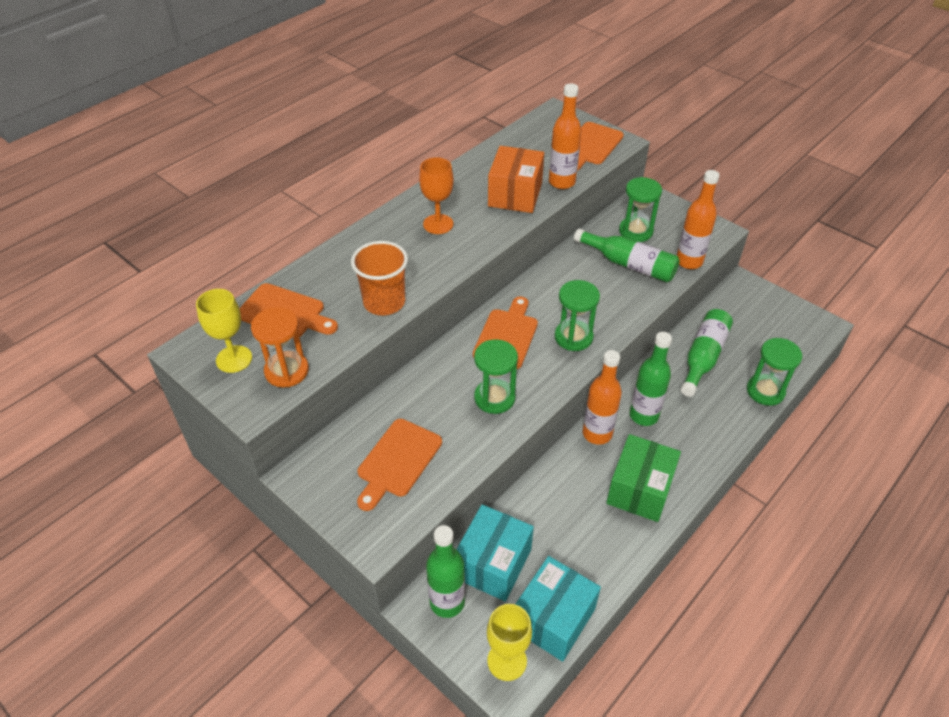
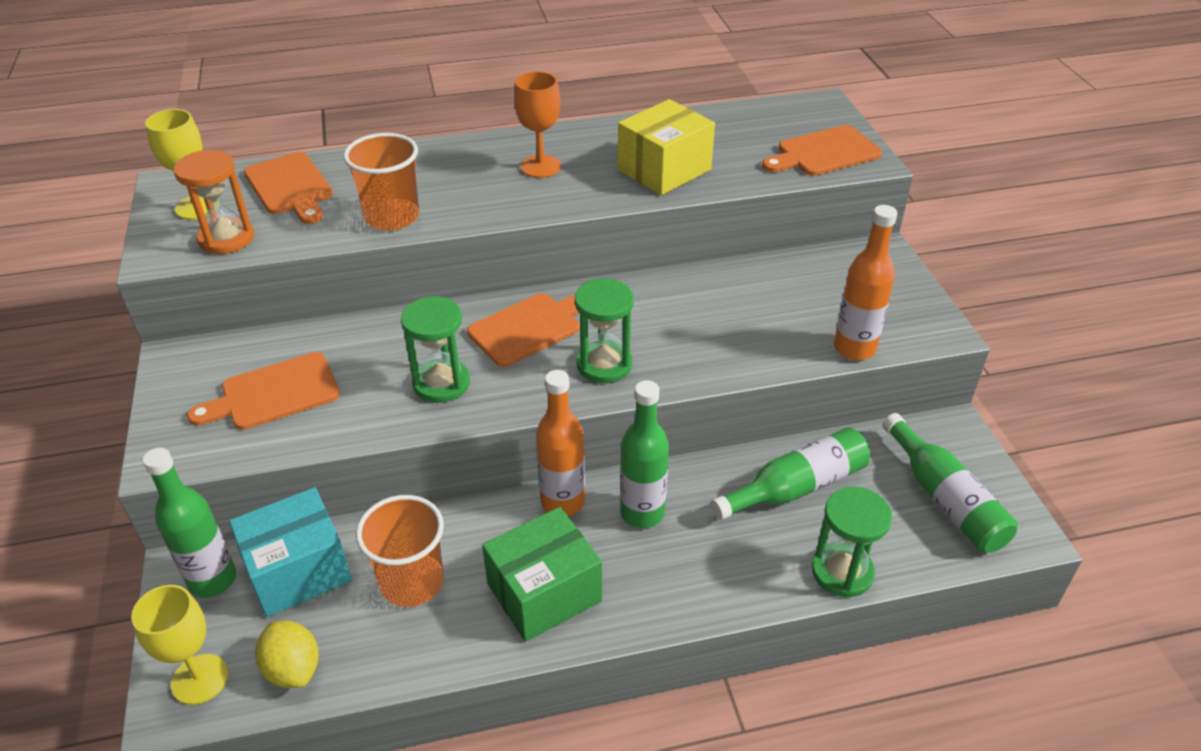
camera: 35 degrees right, 5 degrees down
(515, 194) = (664, 170): orange box -> yellow box
(553, 618) = (293, 669): turquoise box -> yellow lemon
(562, 182) = (737, 177): orange bottle -> none
(565, 528) = (412, 582): none -> orange cup
(629, 264) = (767, 317): green bottle -> green bottle (945, 499)
(636, 231) = (819, 285): green hourglass -> none

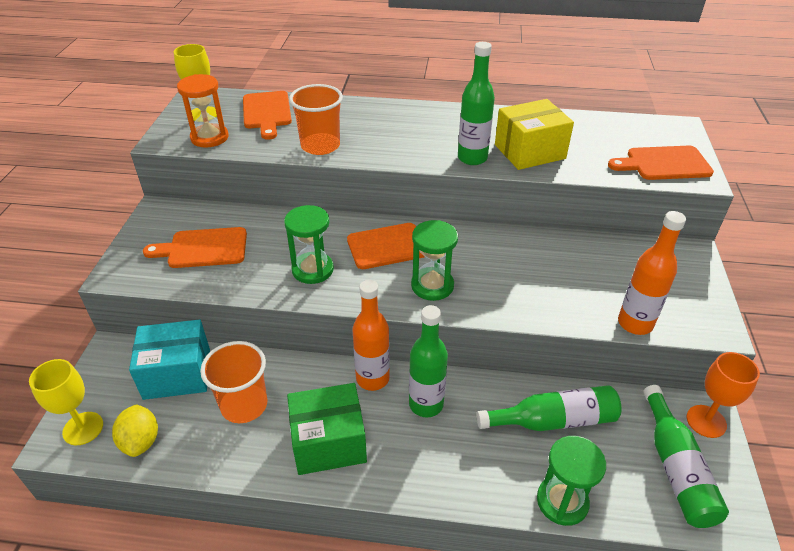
camera: 20 degrees right, 0 degrees up
(212, 580) = (124, 363): green bottle -> green bottle (472, 158)
(540, 166) = (440, 131): orange goblet -> orange goblet (706, 421)

